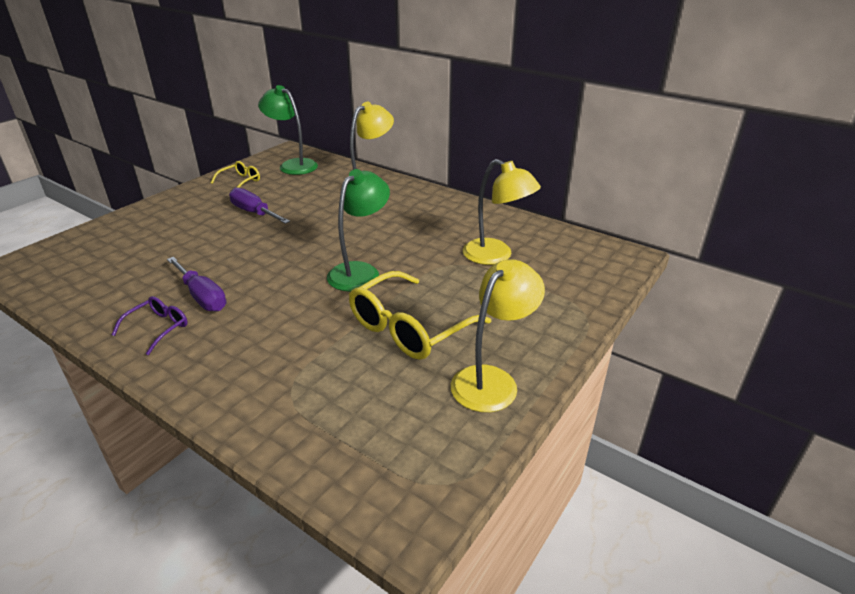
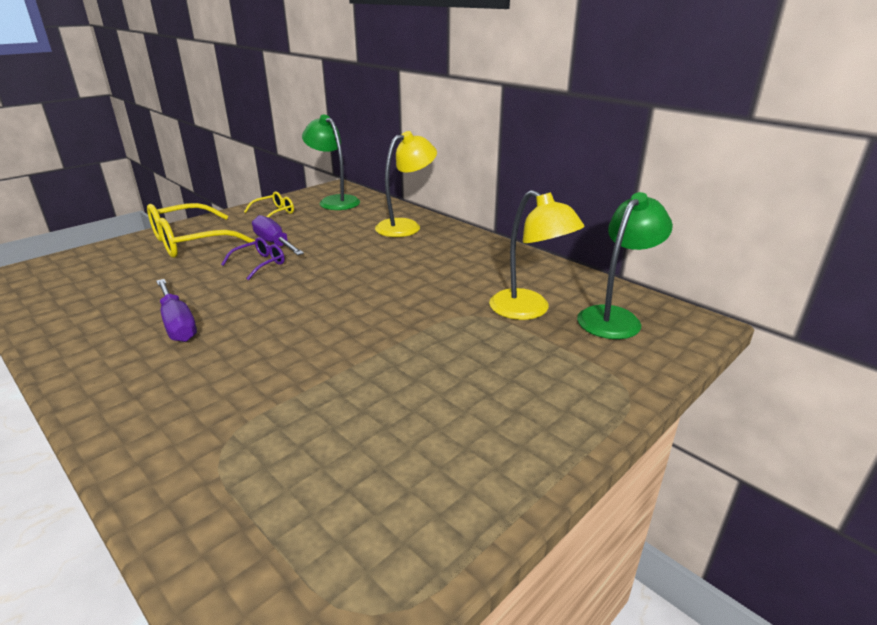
camera: 10 degrees right, 5 degrees down
(158, 328) = (113, 354): purple glasses -> purple glasses (260, 264)
(360, 271) = (362, 313): green lamp -> green lamp (615, 317)
(409, 328) = (396, 385): yellow glasses -> yellow glasses (190, 242)
(492, 380) = (481, 466): yellow lamp -> none

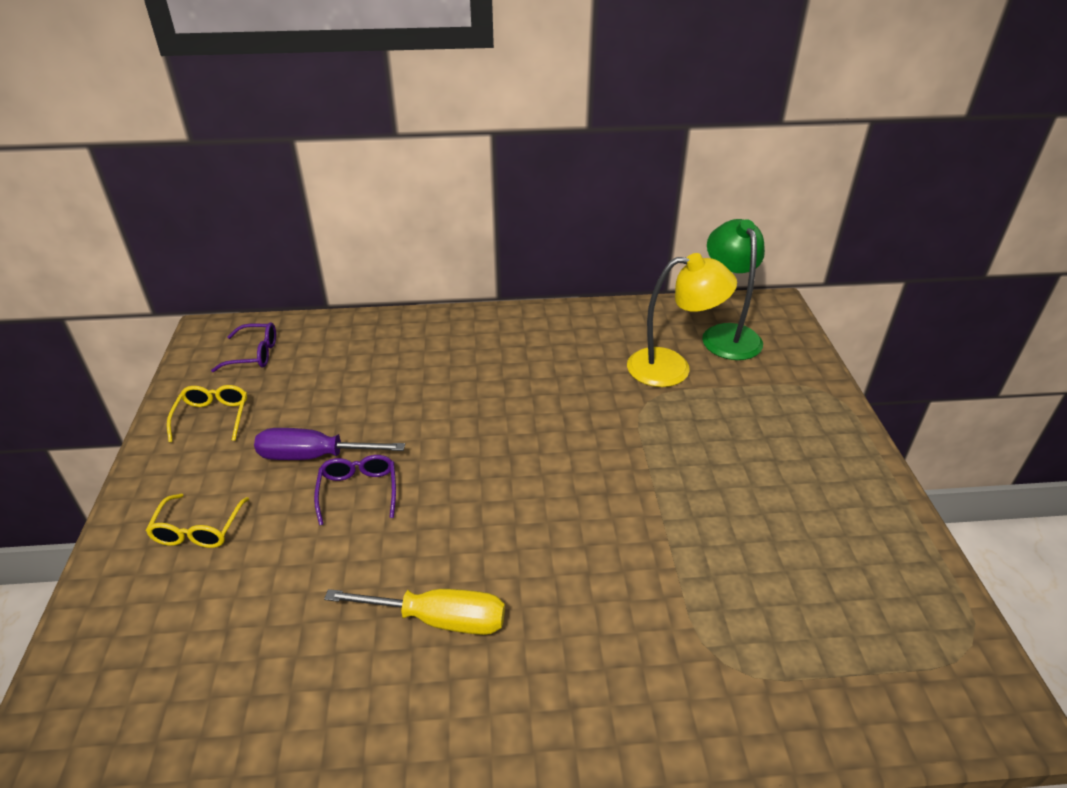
camera: 50 degrees left, 10 degrees up
(178, 324) = (438, 619): purple screwdriver -> yellow screwdriver
(190, 242) = (198, 530): yellow glasses -> yellow glasses, size x0.51
(334, 201) = (254, 354): green lamp -> purple glasses
(406, 226) = (409, 342): yellow lamp -> none

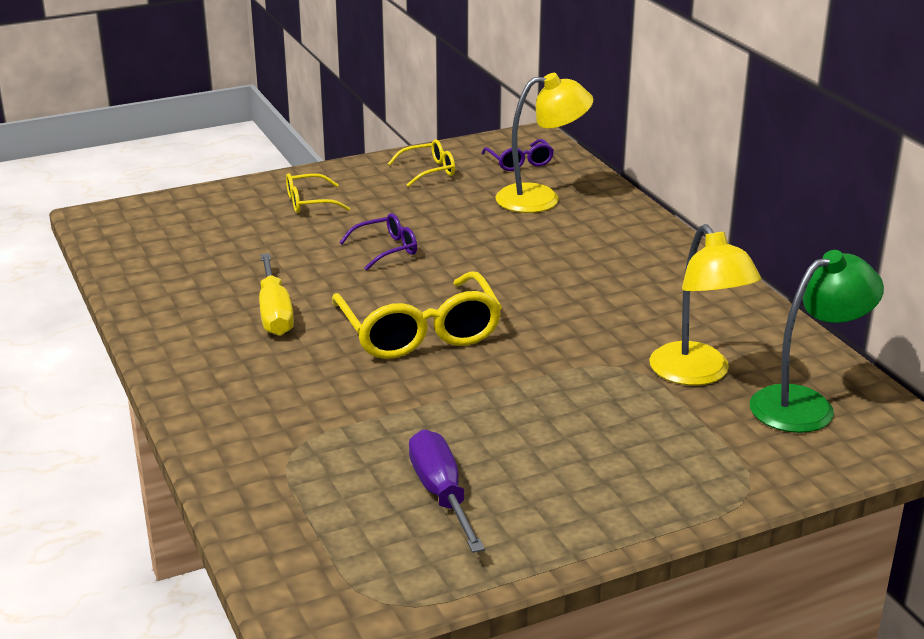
camera: 70 degrees right, 10 degrees down
(314, 456) = (414, 221): purple screwdriver -> purple screwdriver (441, 494)
(337, 362) = (541, 198): none -> yellow lamp
(539, 508) = (420, 333): none -> yellow glasses

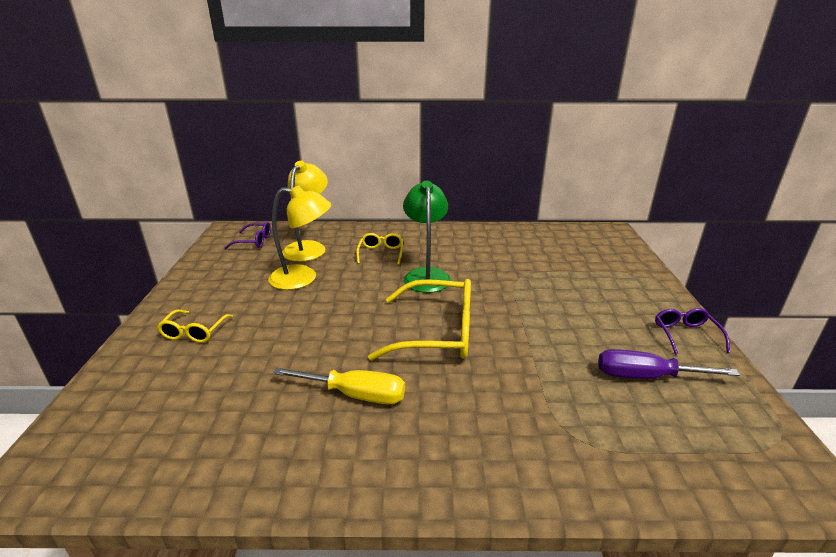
camera: 65 degrees left, 0 degrees up
(386, 249) = (310, 316): purple glasses -> purple glasses (685, 335)
(429, 171) = (219, 272): yellow glasses -> yellow glasses (381, 253)
(697, 374) = (539, 260): yellow lamp -> yellow lamp (303, 278)
(806, 404) = (578, 244): green lamp -> green lamp (426, 275)

